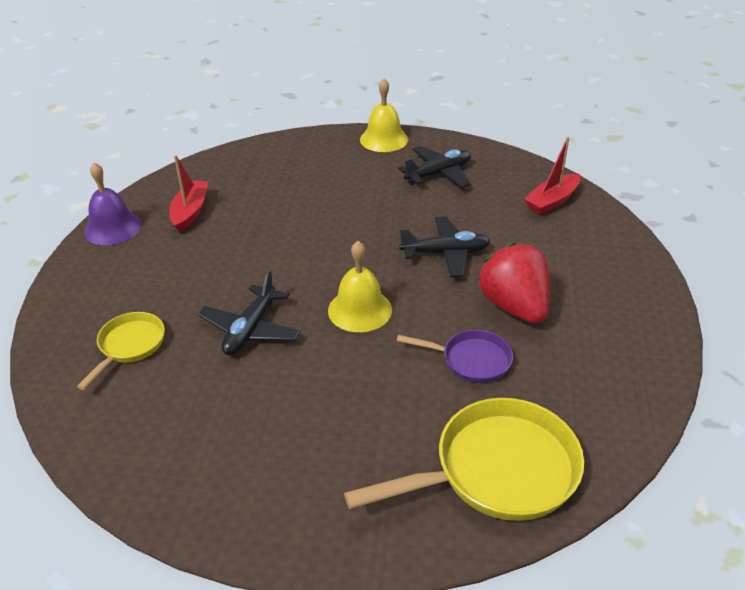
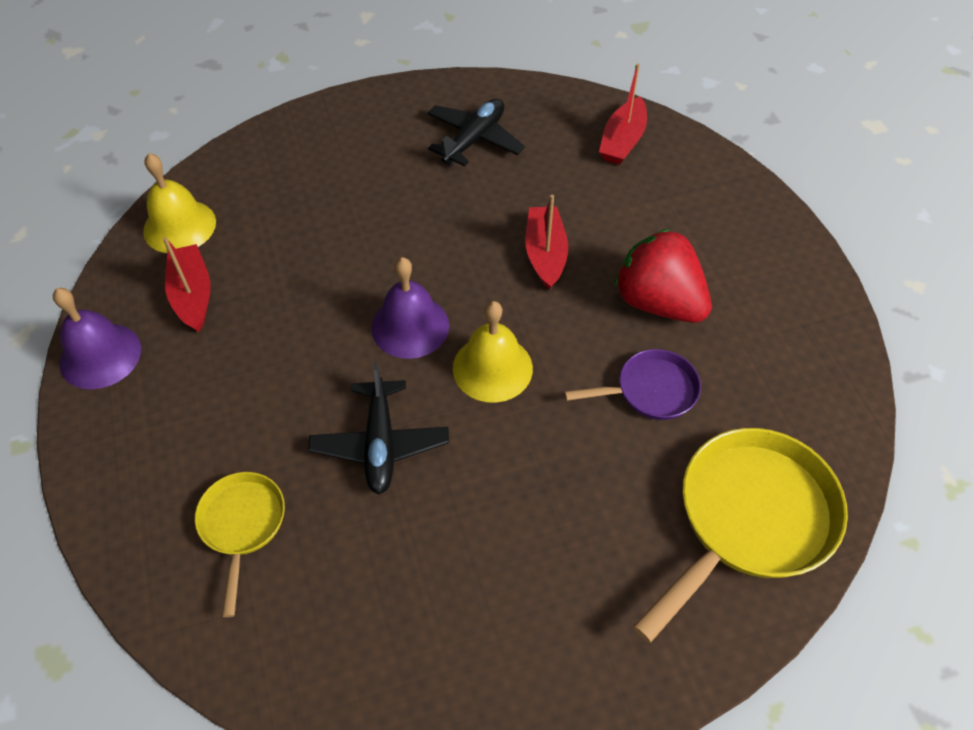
camera: 25 degrees left, 15 degrees up
(318, 268) = (410, 326): none -> purple bell
(384, 139) = (378, 104): yellow bell -> yellow bell (179, 226)
(445, 253) = (545, 254): black plane -> red boat

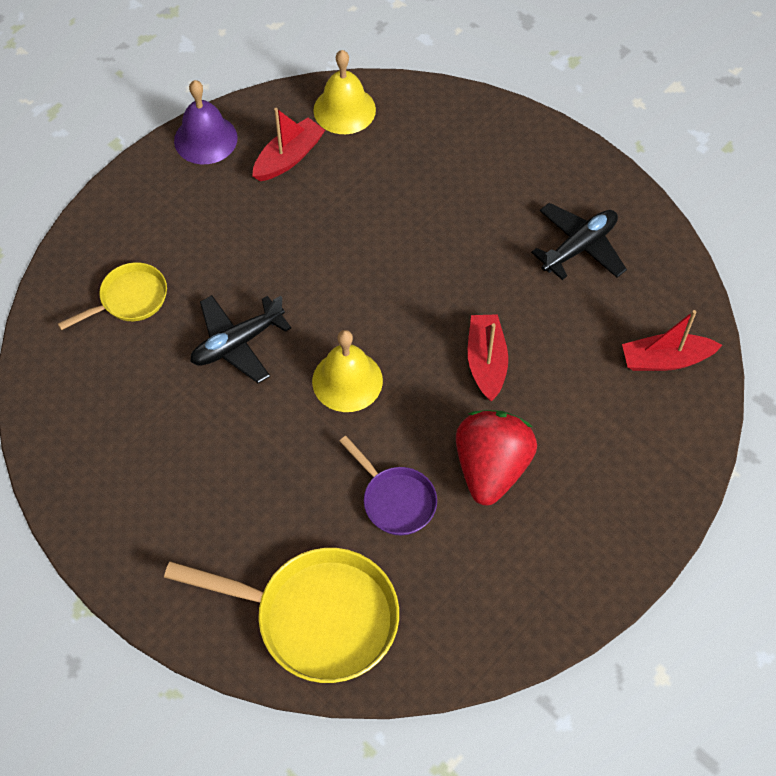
camera: 60 degrees right, 5 degrees up
(410, 326) = (350, 307): purple bell -> none
(474, 140) = (579, 247): black plane -> black plane turned 45 degrees counterclockwise
(545, 254) = (486, 362): red boat -> red boat turned 60 degrees counterclockwise

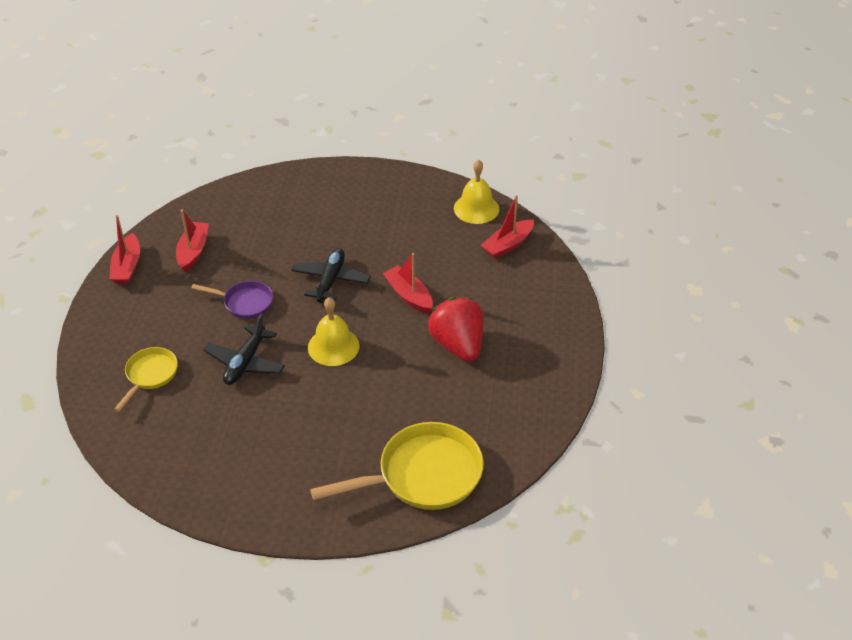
camera: 35 degrees left, 15 degrees down
(205, 139) = (127, 266): purple bell -> red boat
(344, 110) = (208, 211): yellow bell -> yellow bell (476, 208)
(395, 500) = (417, 390): purple pan -> purple pan (245, 303)
(579, 247) = (412, 215): black plane -> black plane (330, 280)

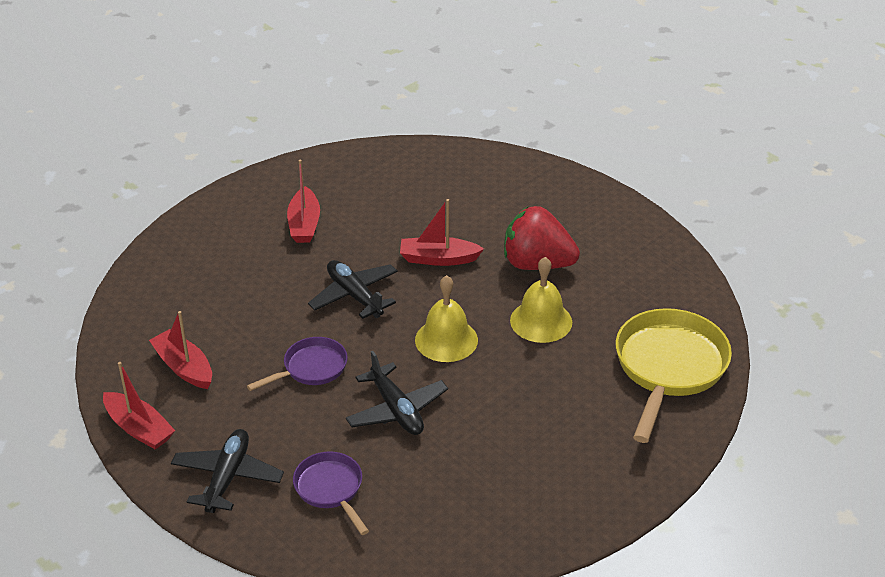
camera: 50 degrees left, 5 degrees down
(121, 326) = (227, 477): none -> black plane
(150, 375) = (330, 489): yellow pan -> purple pan
(476, 208) = (377, 160): yellow bell -> yellow bell (541, 321)
(508, 245) = (449, 169): red boat -> red boat (304, 224)

